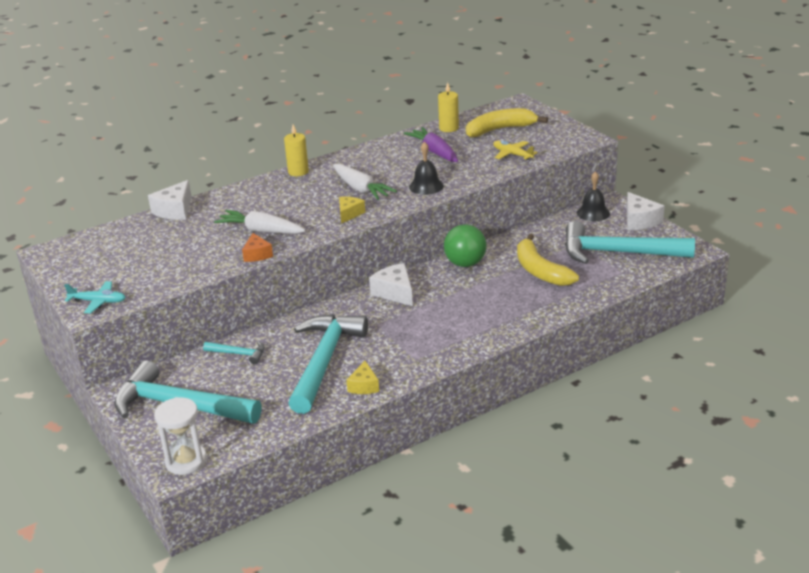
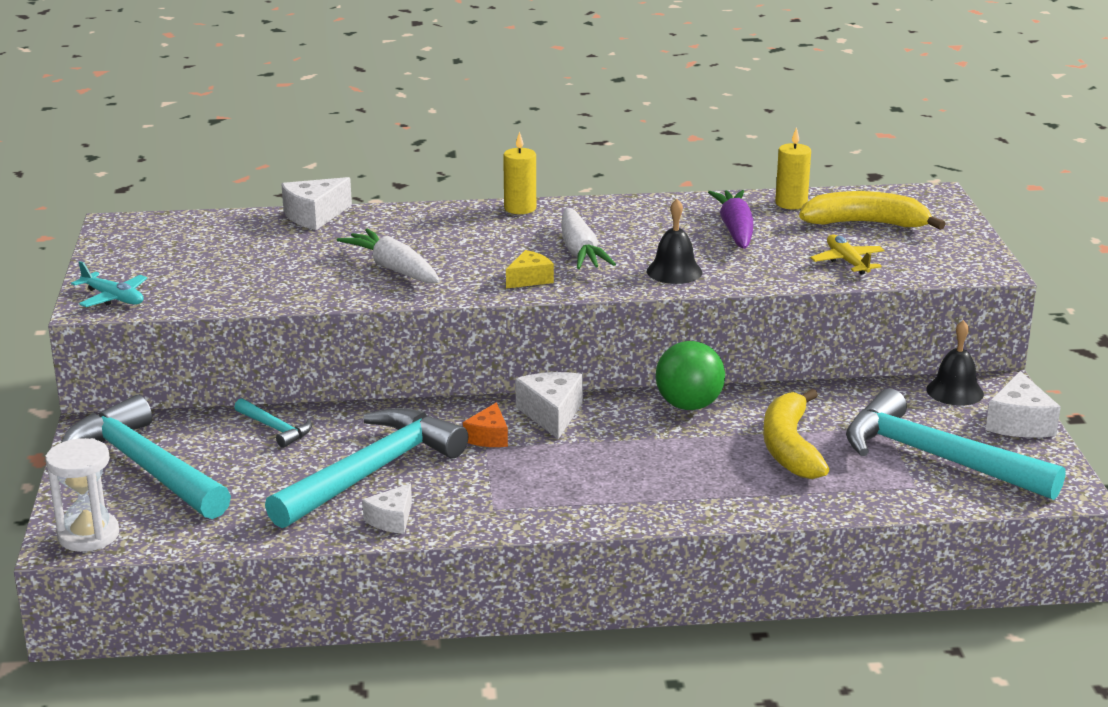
camera: 25 degrees right, 5 degrees down
(257, 255) = (357, 297): orange cheese -> orange cheese (488, 437)
(364, 386) = (391, 520): yellow cheese -> white cheese

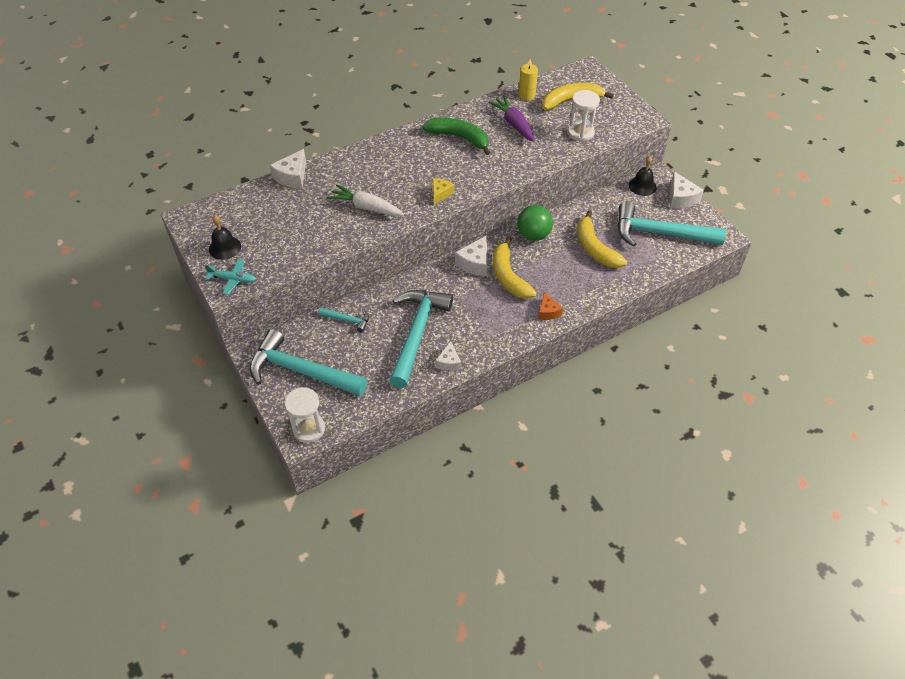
camera: 25 degrees left, 25 degrees up
(488, 437) = (456, 289): orange cheese -> orange cheese (548, 312)
(520, 208) = (396, 138): yellow candle -> none
(551, 414) = (475, 263): white cheese -> white cheese turned 120 degrees counterclockwise
(580, 251) = (450, 164): white carrot -> none
(596, 444) = (508, 276): none -> yellow banana
(625, 227) = (459, 138): none -> green banana
(674, 271) = (506, 166): black bell -> black bell (225, 247)
(847, 262) = (580, 133): yellow plane -> white hourglass

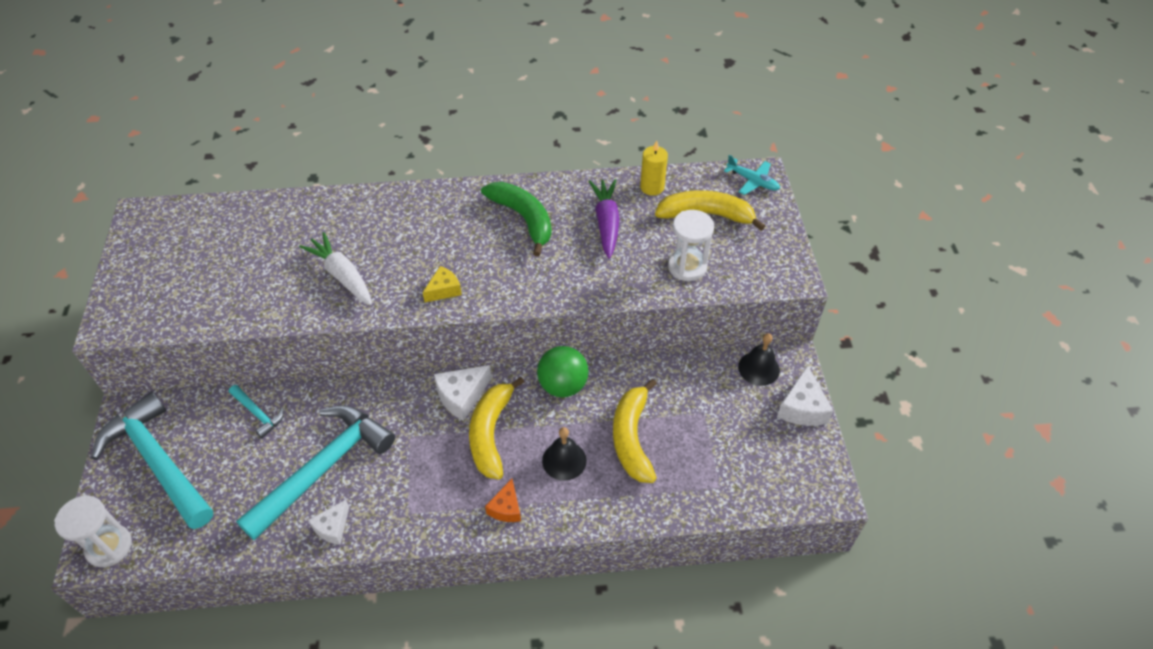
camera: 25 degrees right, 0 degrees up
(225, 247) = (148, 269): black bell -> black bell (564, 460)
(233, 279) = (125, 315): turquoise plane -> turquoise plane (753, 181)
(292, 177) = (290, 203): white cheese -> none
(660, 233) = (738, 451): turquoise hammer -> none

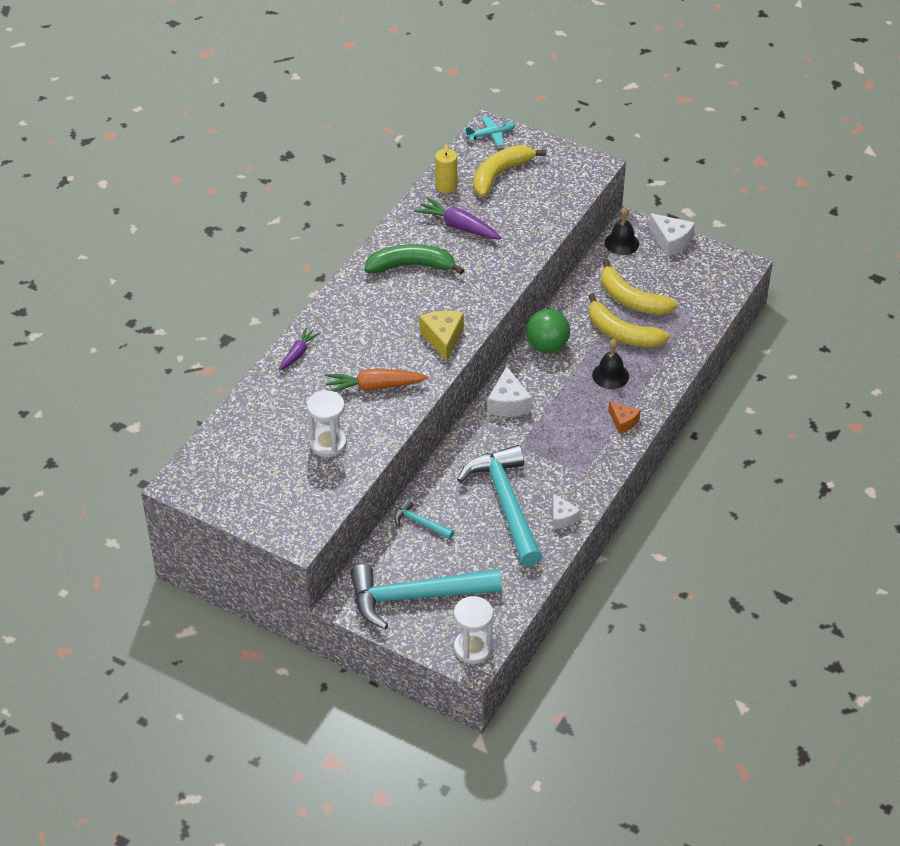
camera: 55 degrees left, 5 degrees down
(258, 413) = (420, 523): turquoise hammer -> turquoise hammer turned 135 degrees counterclockwise
(342, 275) = (374, 387): white carrot -> orange carrot
(350, 205) = (298, 353): none -> purple carrot
(444, 290) = (443, 338): yellow cheese -> yellow cheese, size x1.52
(491, 433) = (555, 402): yellow banana -> yellow banana (631, 300)
(687, 266) = (539, 209): white hourglass -> white hourglass (328, 443)

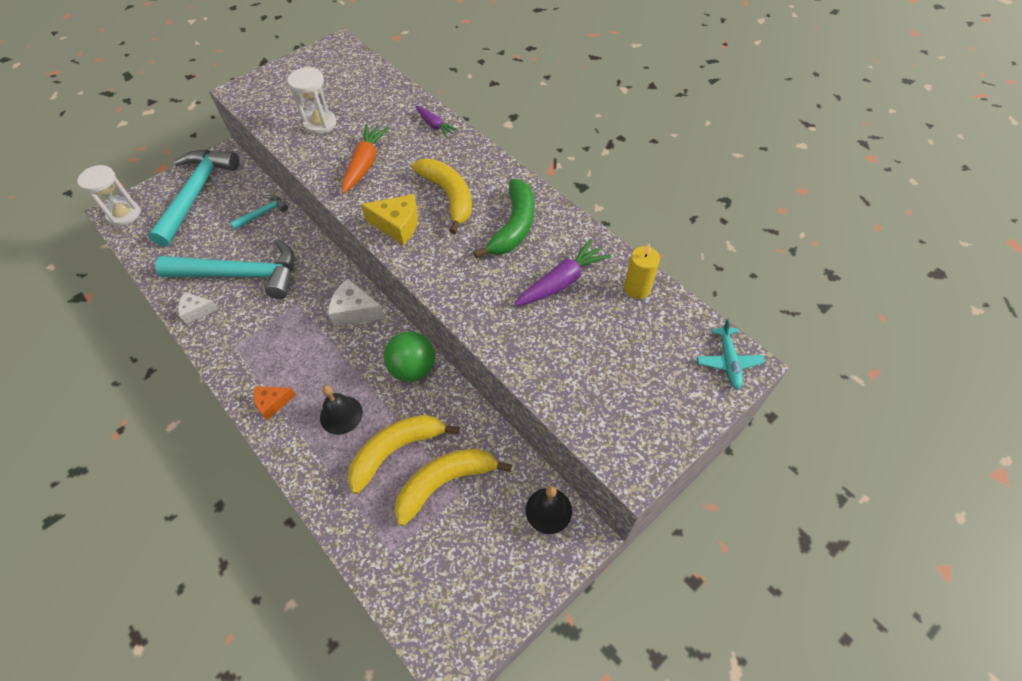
camera: 110 degrees right, 10 degrees up
(500, 174) = (644, 348): yellow banana -> yellow banana (449, 196)
(671, 241) = (532, 577): white cheese -> none

